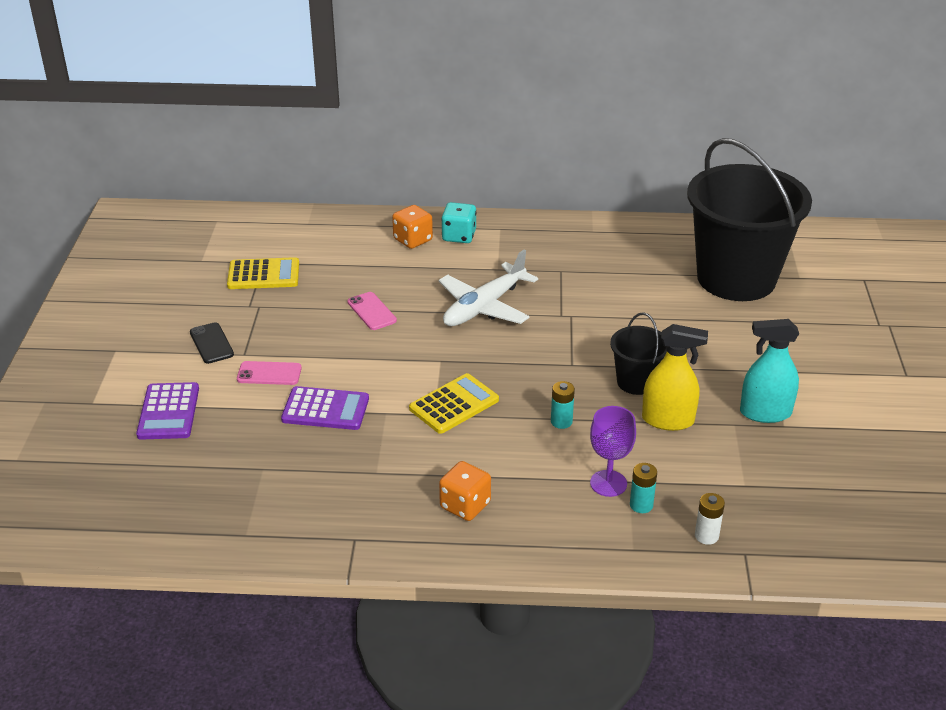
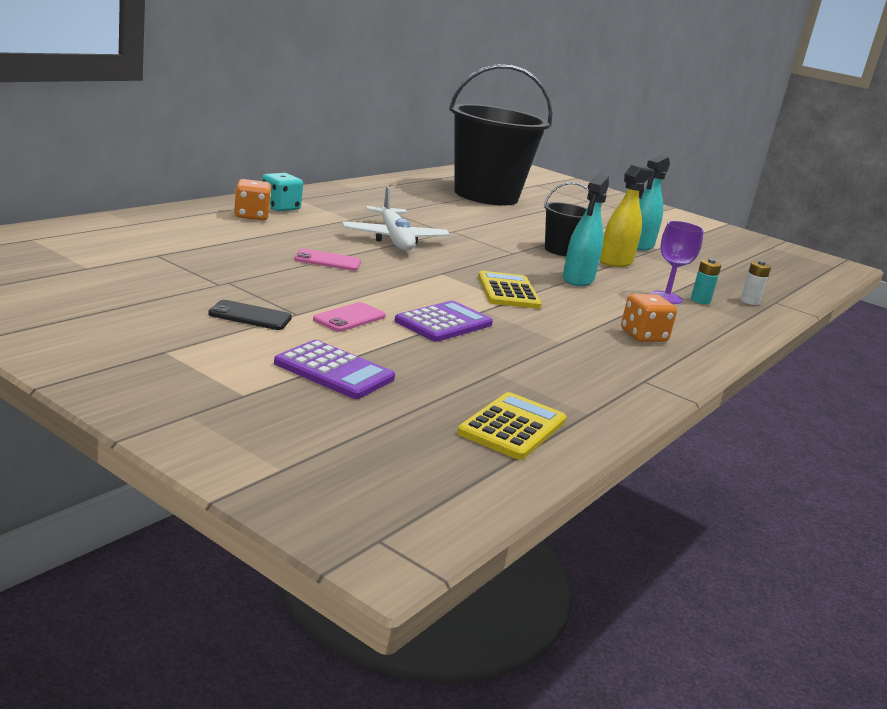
camera: 60 degrees left, 15 degrees down
(263, 275) = (179, 262): yellow calculator -> yellow calculator (512, 427)
(561, 421) = (578, 279): turquoise battery -> turquoise spray bottle

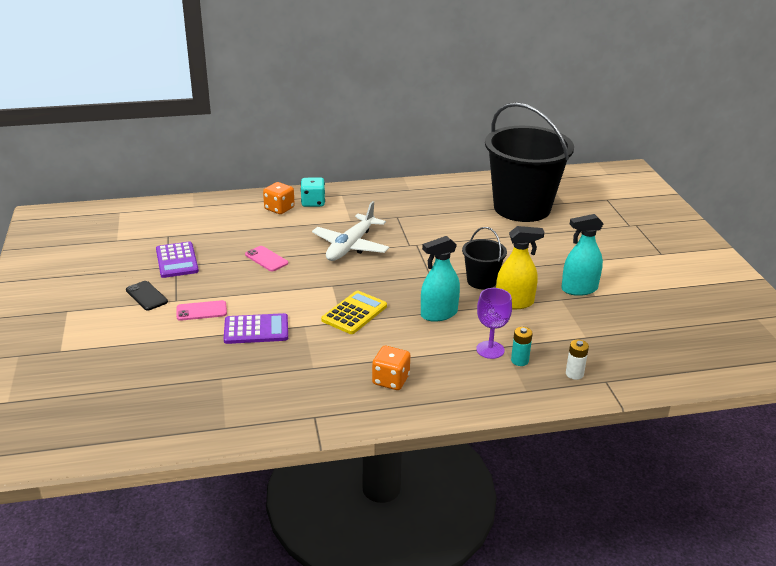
camera: 45 degrees right, 10 degrees up
(334, 371) = (128, 348): purple calculator -> purple calculator (177, 260)
(512, 427) = (160, 419): yellow calculator -> none

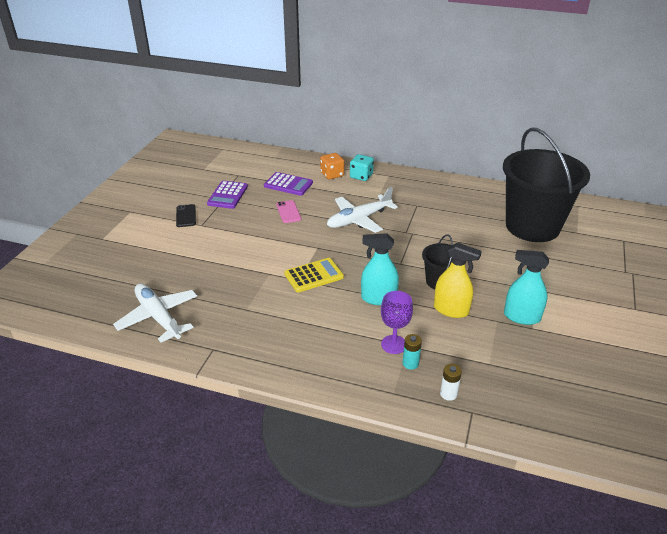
camera: 30 degrees right, 5 degrees up
(201, 311) = (210, 238): pink phone -> none
(221, 408) = (158, 317): none -> white plane
(256, 330) = (233, 265): purple calculator -> purple calculator (288, 184)
(391, 380) = (292, 341): orange dice -> none

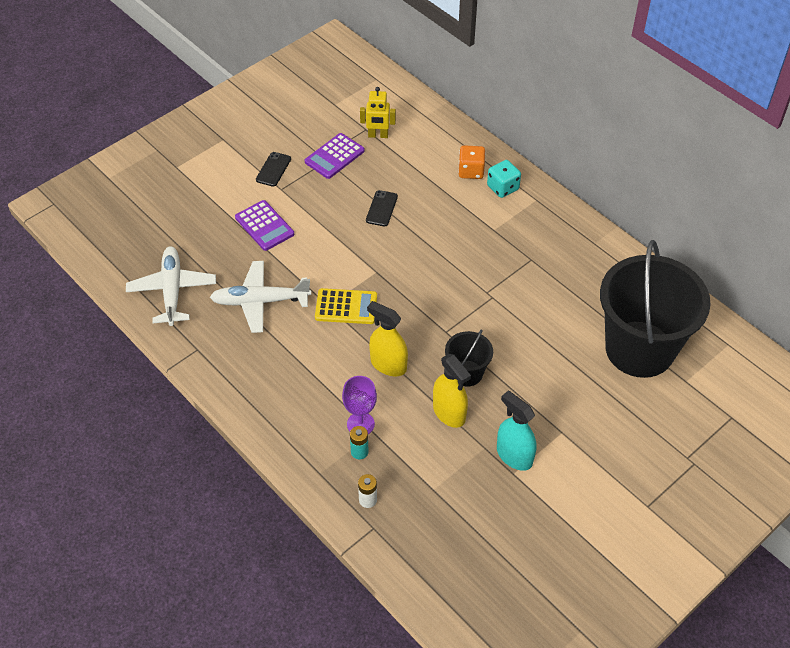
camera: 30 degrees right, 15 degrees up
(250, 175) = (378, 135): none -> yellow robot
(288, 184) = (410, 167): purple calculator -> purple calculator (264, 226)
(288, 212) = (381, 208): pink phone -> black phone
(359, 219) = (449, 252): white plane -> white plane (260, 301)
(378, 298) = (388, 365): turquoise spray bottle -> yellow spray bottle

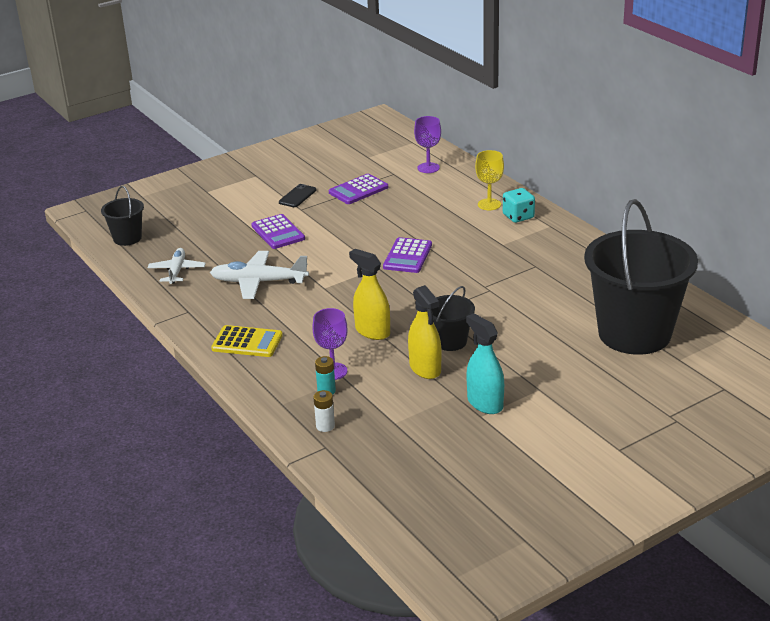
camera: 10 degrees right, 20 degrees down
(108, 244) = (127, 238): none -> black bucket
(172, 291) = (177, 271): white plane -> white plane, size x0.66
(346, 307) = (341, 290): yellow calculator -> yellow calculator (247, 342)
(378, 135) = (404, 178): yellow robot -> none
(381, 208) = (394, 225): black phone -> none
(400, 118) = (428, 168): none -> purple goblet
(403, 253) = (407, 256): none -> purple calculator
(471, 171) = (489, 204): orange dice -> yellow goblet

